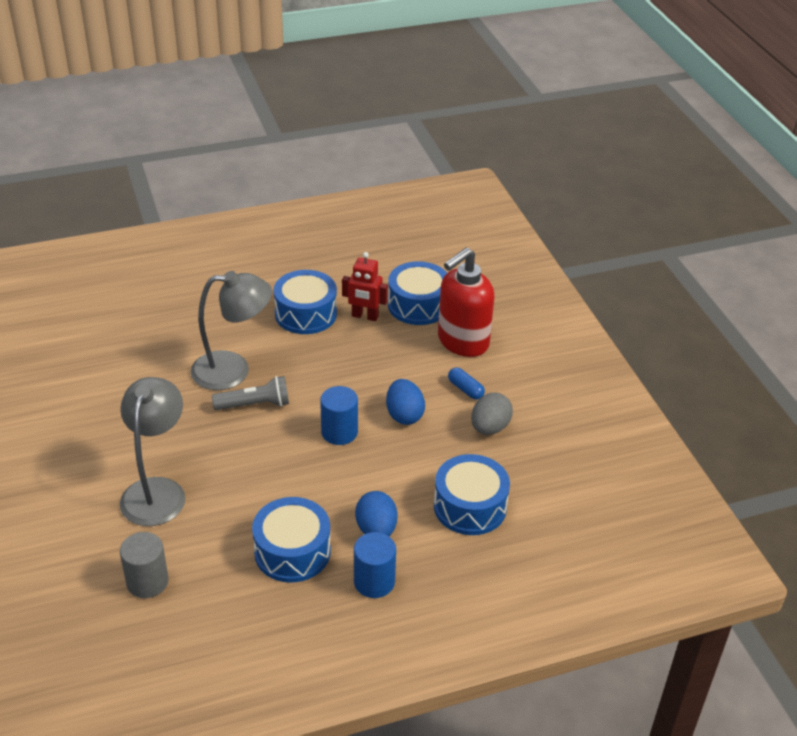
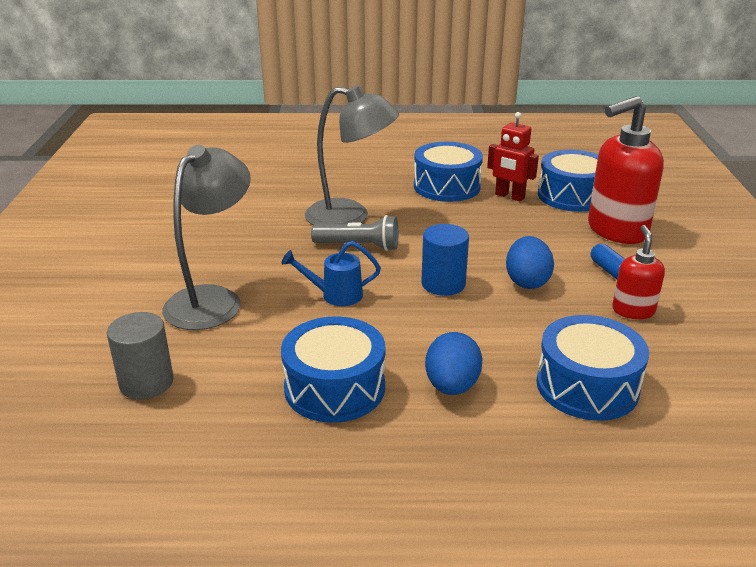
camera: 20 degrees right, 10 degrees down
(257, 463) = (336, 295): none -> blue watering can
(374, 582) = (427, 444): blue cylinder -> none
(489, 428) = (633, 310): grey egg -> red soap dispenser

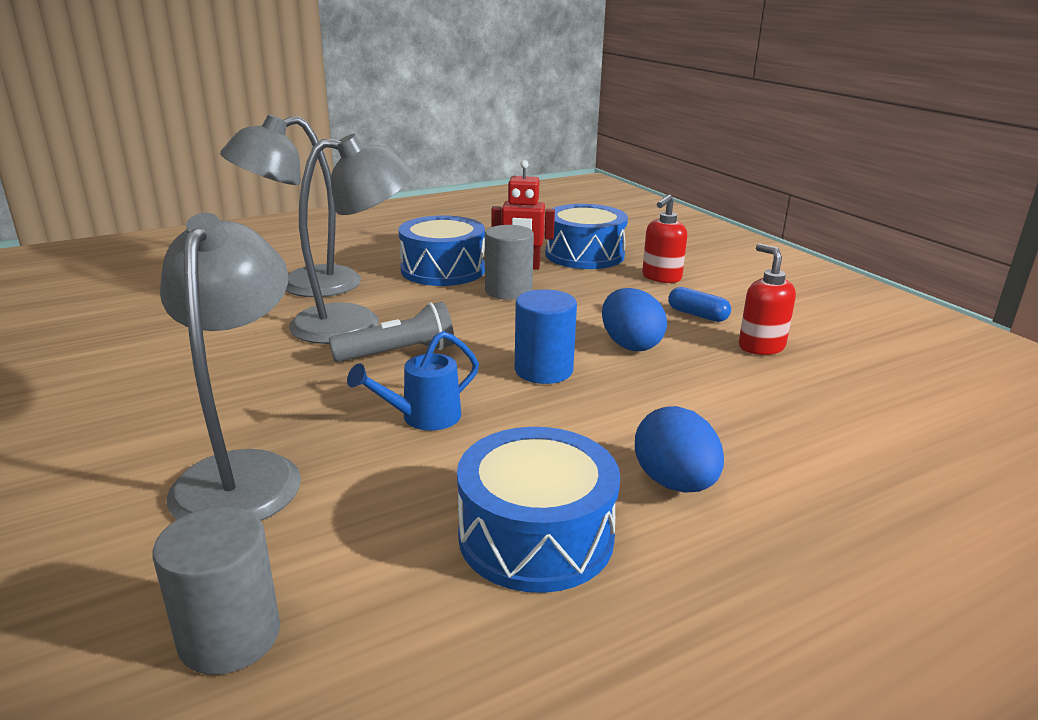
camera: 30 degrees left, 5 degrees down
(341, 179) = (303, 285): none -> grey lamp
(479, 215) = (508, 291): none -> grey cylinder
(587, 386) = (807, 434): blue drum -> none
(616, 231) = (661, 277): red soap dispenser -> red soap dispenser, size x0.54

